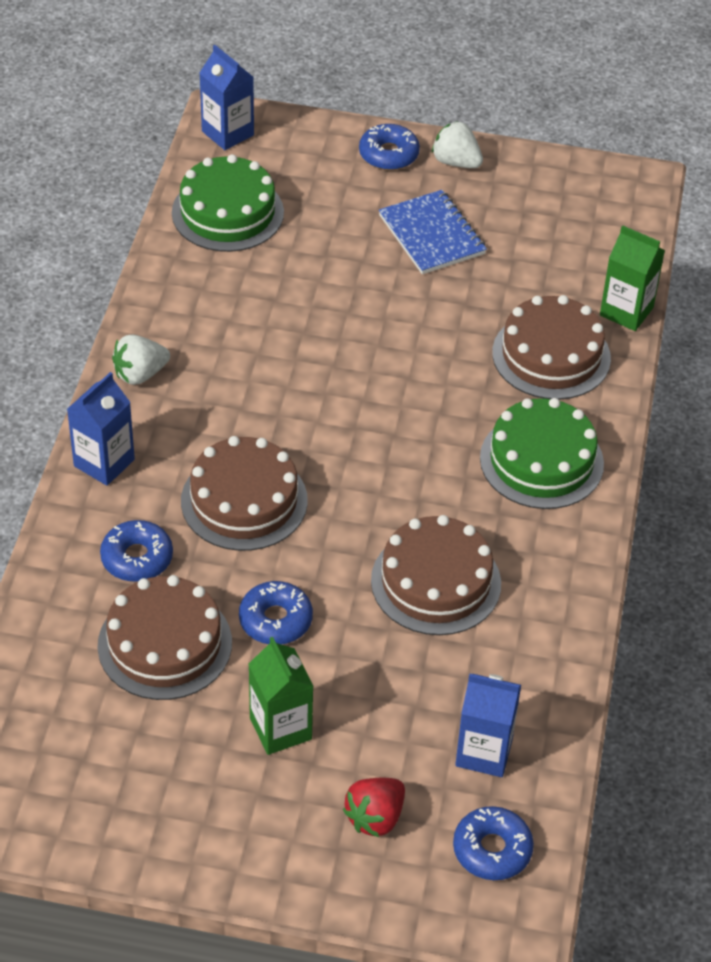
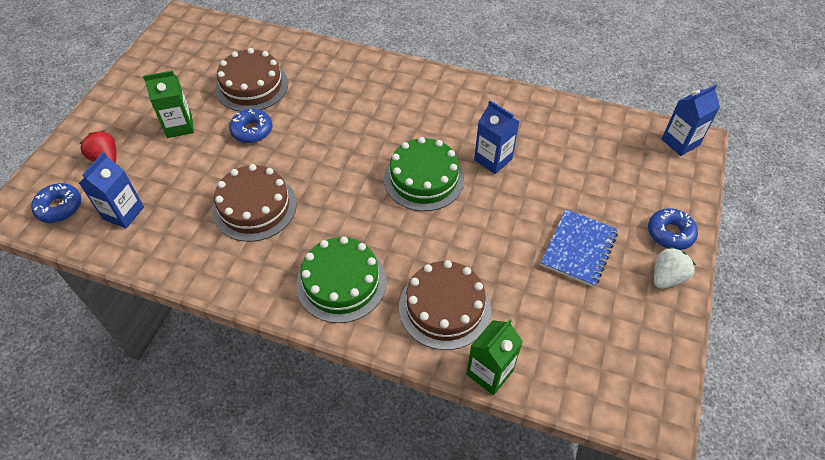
camera: 100 degrees right, 5 degrees up
(104, 463) = (384, 70): blue carton -> blue carton (493, 159)
(137, 558) = (313, 79): blue donut -> none
(140, 374) = (450, 87): white strawberry -> none
(227, 212) = (596, 136): green cake -> green cake (424, 179)
(244, 500) = (342, 124): brown cake -> none
(432, 235) = (578, 249): blue notebook -> blue notebook turned 45 degrees counterclockwise

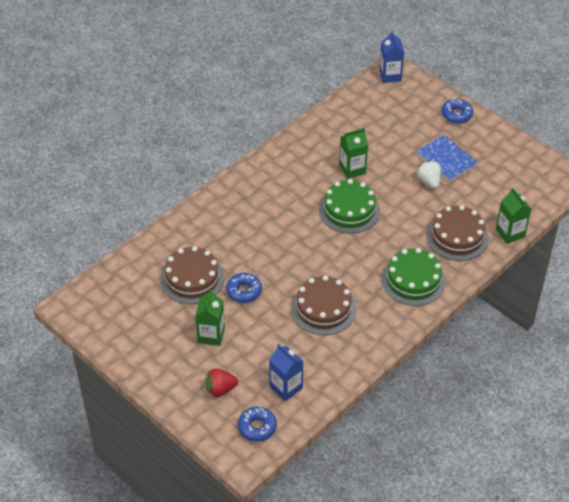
camera: 65 degrees left, 5 degrees down
(493, 159) = (352, 169): blue carton -> green carton
(667, 277) = (485, 131): white strawberry -> white strawberry (429, 181)

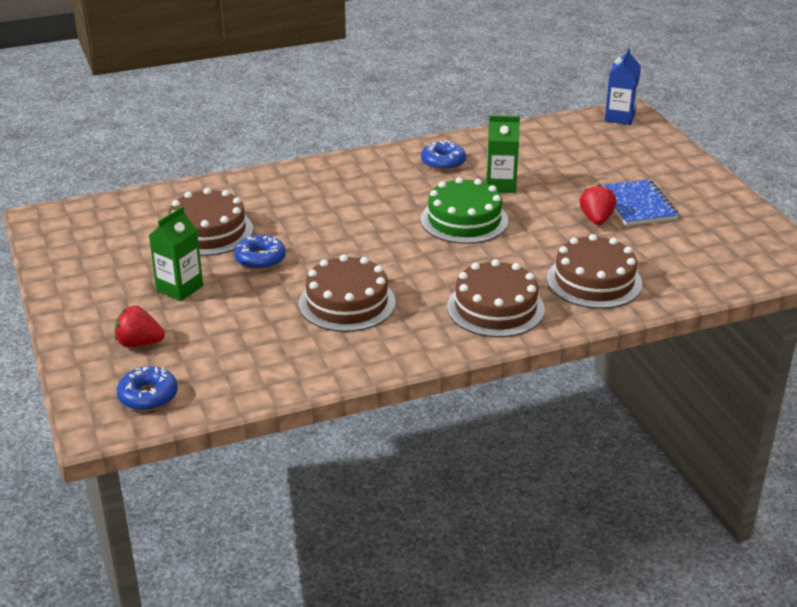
camera: 25 degrees right, 15 degrees down
(286, 387) = (225, 367): blue carton -> none
(413, 280) = (495, 308): green cake -> brown cake
(429, 181) = (596, 219): white strawberry -> red strawberry
(456, 115) = (683, 168): blue donut -> blue donut (443, 162)
(510, 233) = (676, 297): green carton -> none

